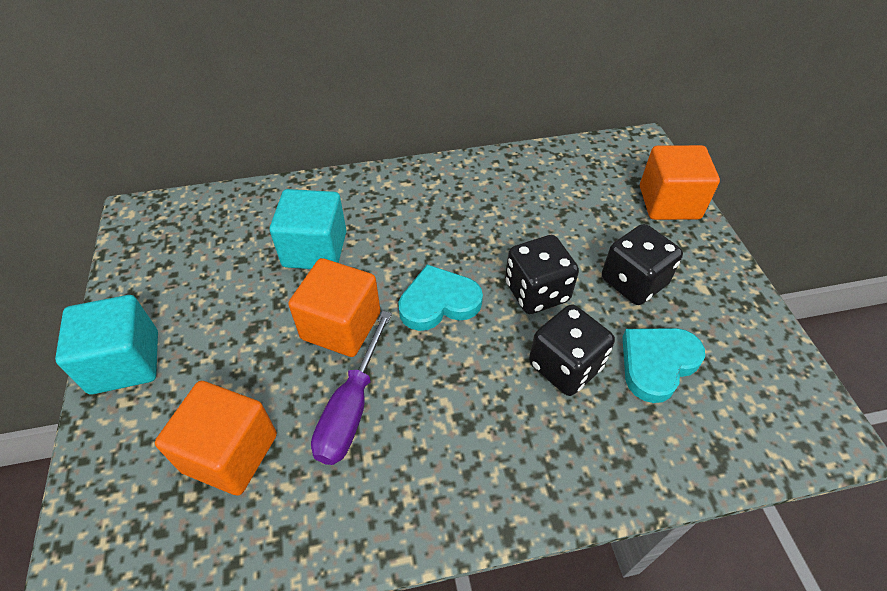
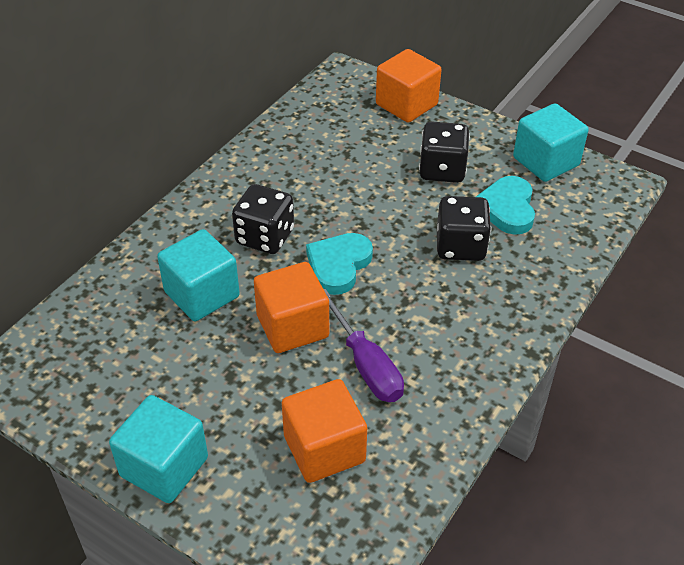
camera: 45 degrees left, 5 degrees down
(536, 292) = (392, 215): black dice -> black dice (265, 237)
(757, 346) = (545, 162): none -> turquoise cube

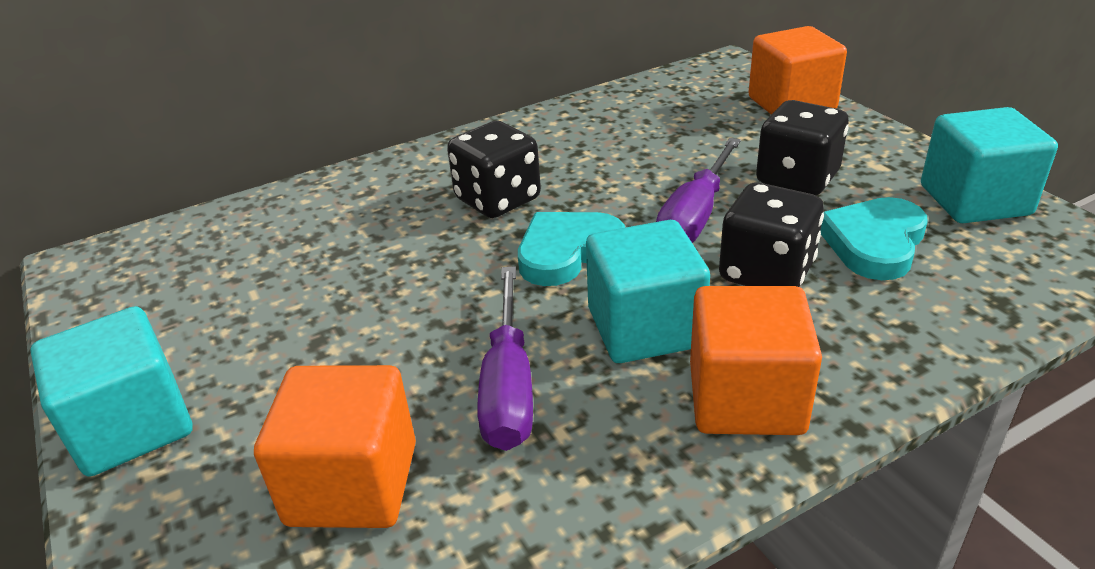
camera: 30 degrees right, 10 degrees down
(202, 294) = (369, 240): turquoise cube -> turquoise cube (644, 328)
(292, 326) = (447, 306): orange cube -> orange cube (746, 398)
(398, 216) = (695, 216): none -> purple screwdriver

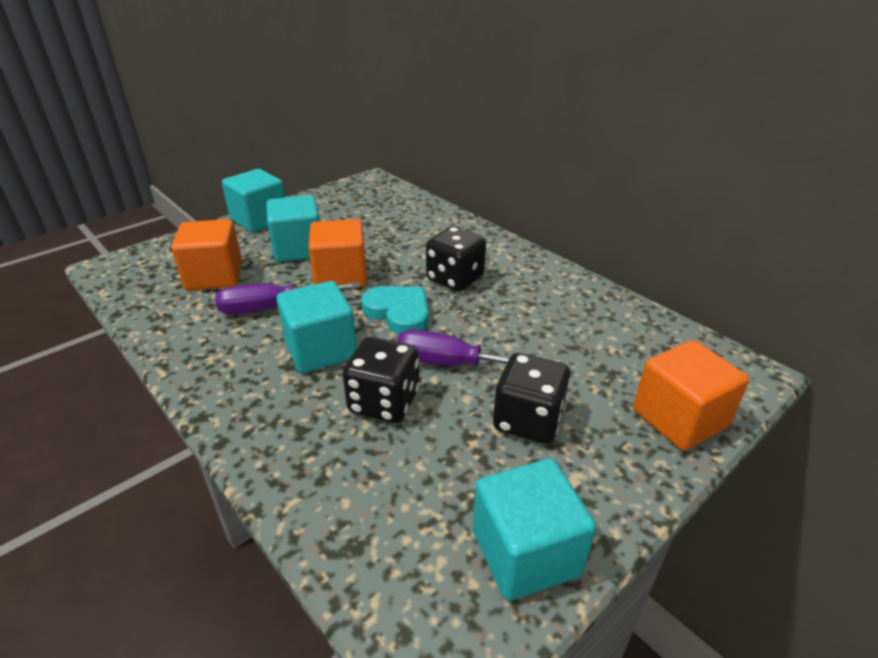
camera: 75 degrees right, 0 degrees up
(310, 360) = (298, 249): none -> turquoise cube
(746, 398) = (252, 394): orange cube -> orange cube (341, 276)
(874, 243) = (433, 466): turquoise heart -> none

